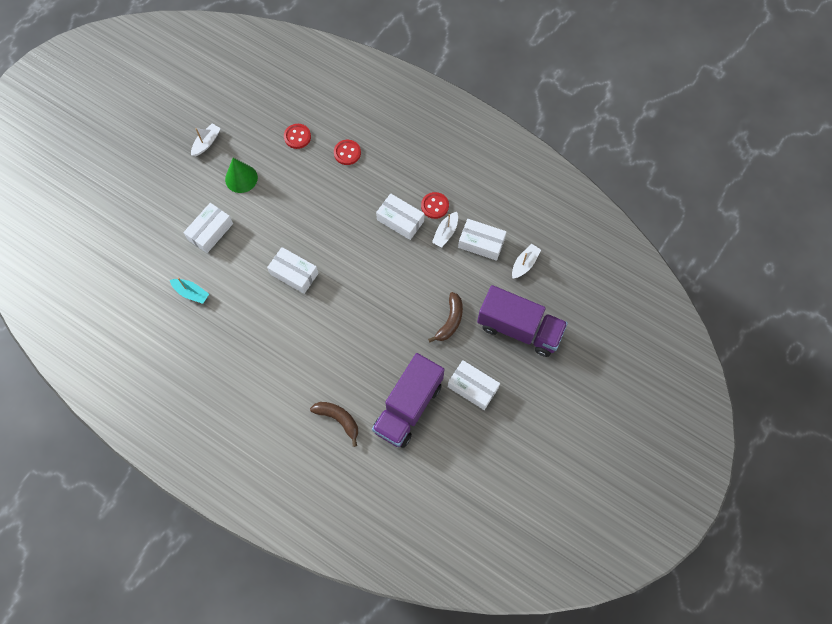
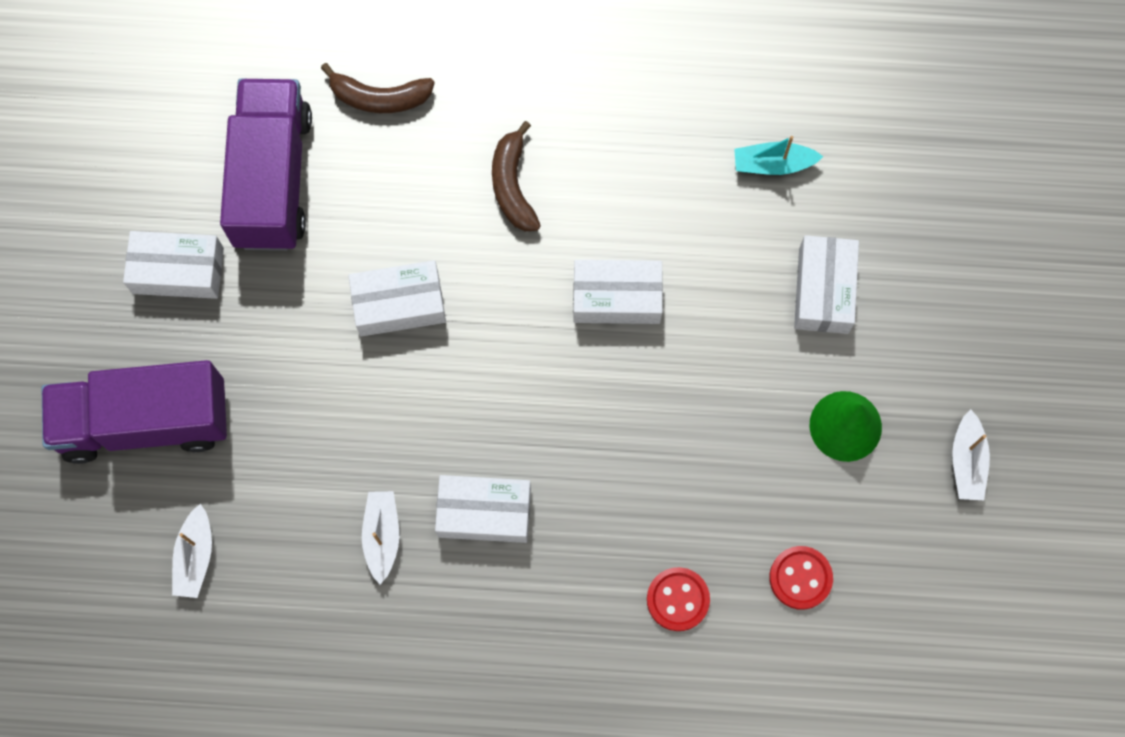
camera: 150 degrees right, 5 degrees up
(435, 206) = (434, 581): red button -> none
(450, 321) = (280, 367): brown banana -> brown banana (513, 185)
(481, 243) = (301, 553): white box -> white box (399, 304)

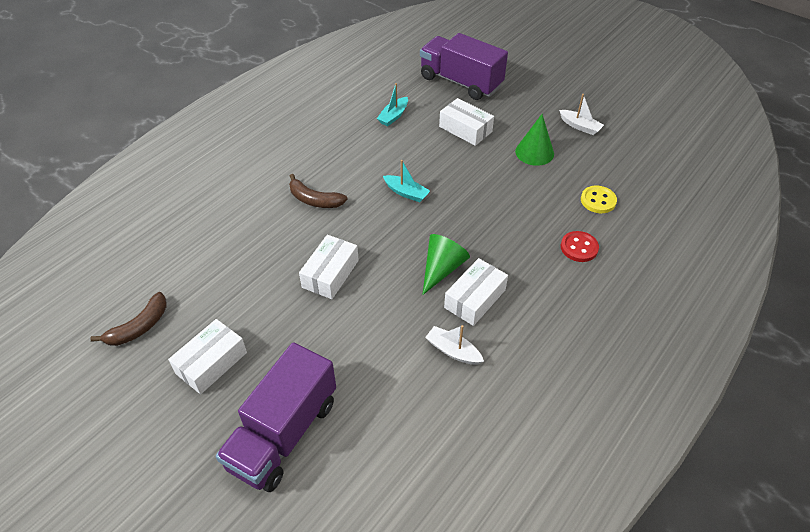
camera: 55 degrees left, 25 degrees down
(195, 556) = (391, 455): white boat -> none
(272, 179) = (208, 290): purple truck -> purple truck (460, 82)
(379, 97) = (216, 224): brown banana -> brown banana (139, 327)
(507, 438) = (442, 269): none -> green cone
(617, 297) = (406, 193): white box -> turquoise boat
(800, 578) = (598, 201): red button -> yellow button

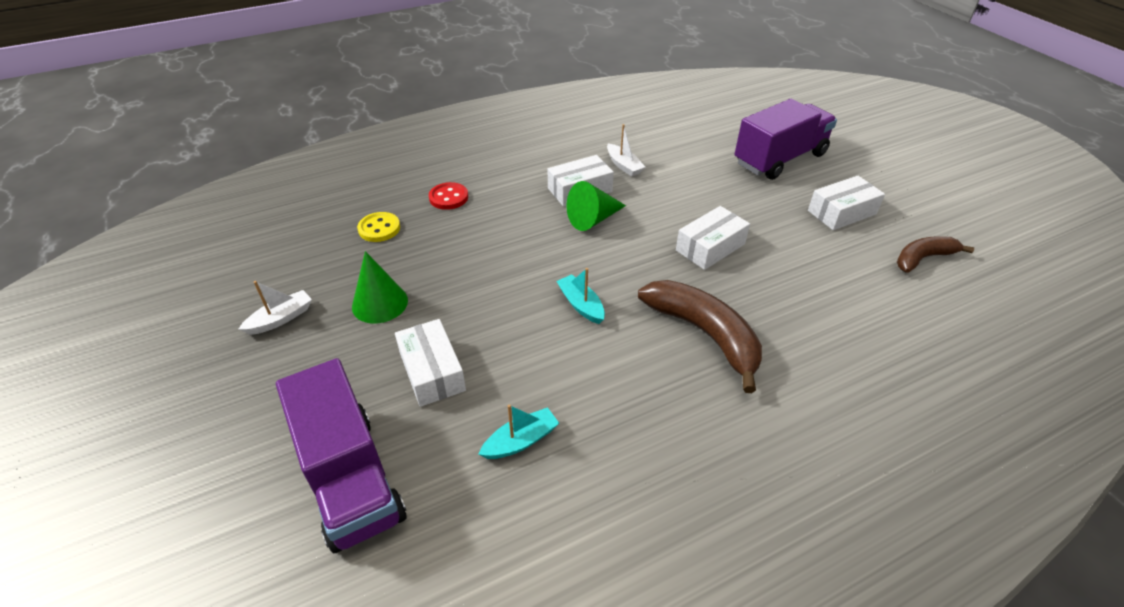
camera: 155 degrees left, 5 degrees down
(314, 200) = (704, 334): brown banana -> brown banana, size x1.64
(580, 126) = (281, 319): white boat -> white boat turned 75 degrees clockwise

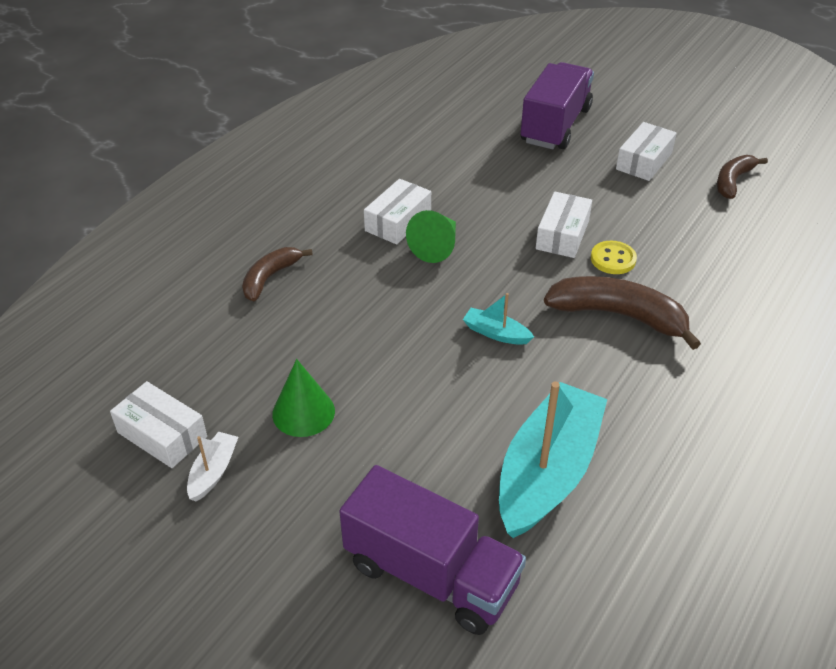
camera: 30 degrees left, 0 degrees up
(379, 228) = (226, 338): yellow button -> yellow button (613, 259)
(432, 371) = (417, 451): white box -> white box (162, 434)
(448, 197) = (270, 278): red button -> brown banana
(521, 441) = (547, 472): turquoise boat -> turquoise boat, size x2.32
(624, 165) = (419, 180): white boat -> none

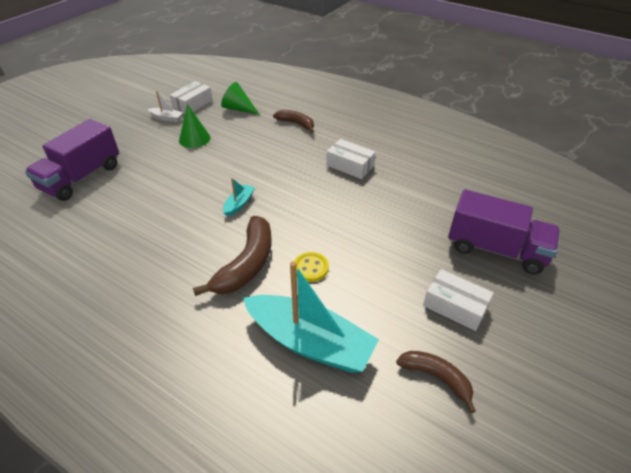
camera: 90 degrees right, 0 degrees up
(436, 247) = (324, 181): green cone -> green cone (238, 108)
(547, 472) = (124, 219): turquoise boat -> turquoise boat (310, 342)
(562, 235) = (340, 242): white box -> none

